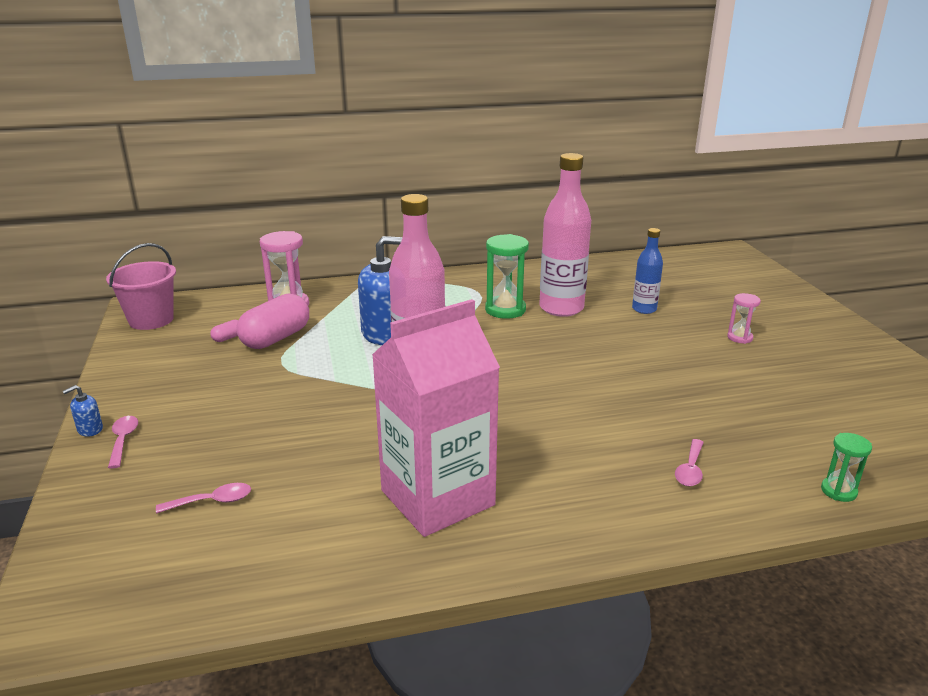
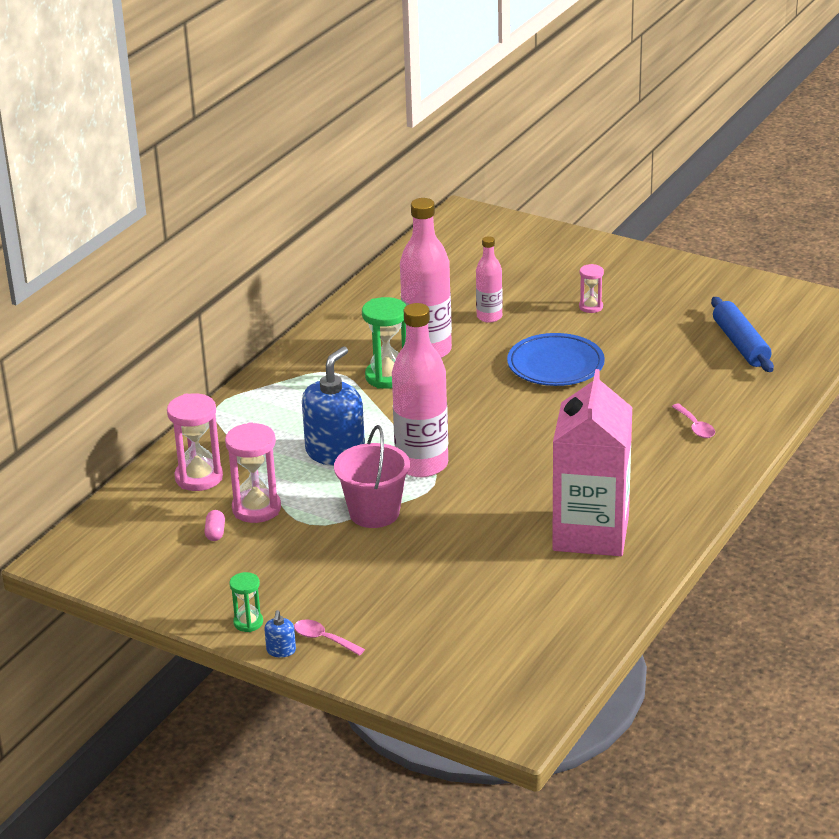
camera: 45 degrees left, 5 degrees up
(151, 320) = (104, 562): pink bucket -> pink bucket (374, 513)
(212, 501) = (468, 624): pink spoon -> none
(276, 338) = (256, 509): pink capsule -> pink hourglass
(640, 360) = (555, 365): none -> blue plate
(644, 309) = (489, 317): blue bottle -> pink bottle
(838, 491) = (782, 392): green hourglass -> green hourglass (248, 622)
(850, 428) = (740, 344): none -> blue rolling pin

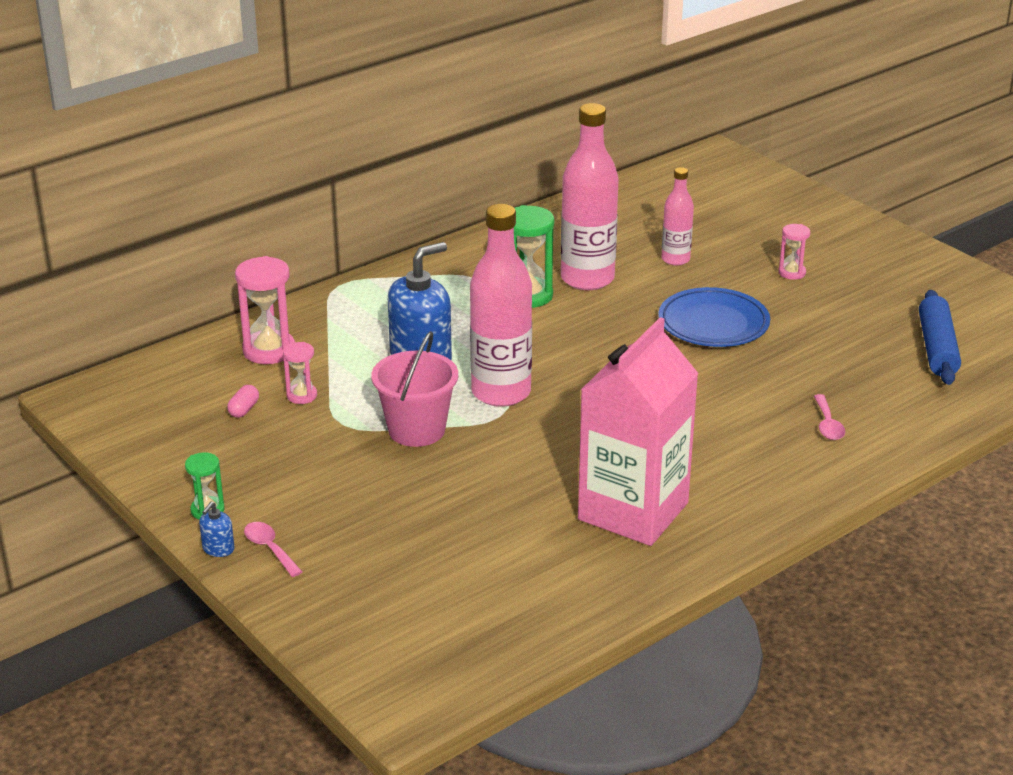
camera: 20 degrees right, 0 degrees up
(256, 509) = (302, 396): pink hourglass -> pink hourglass, size x0.56

